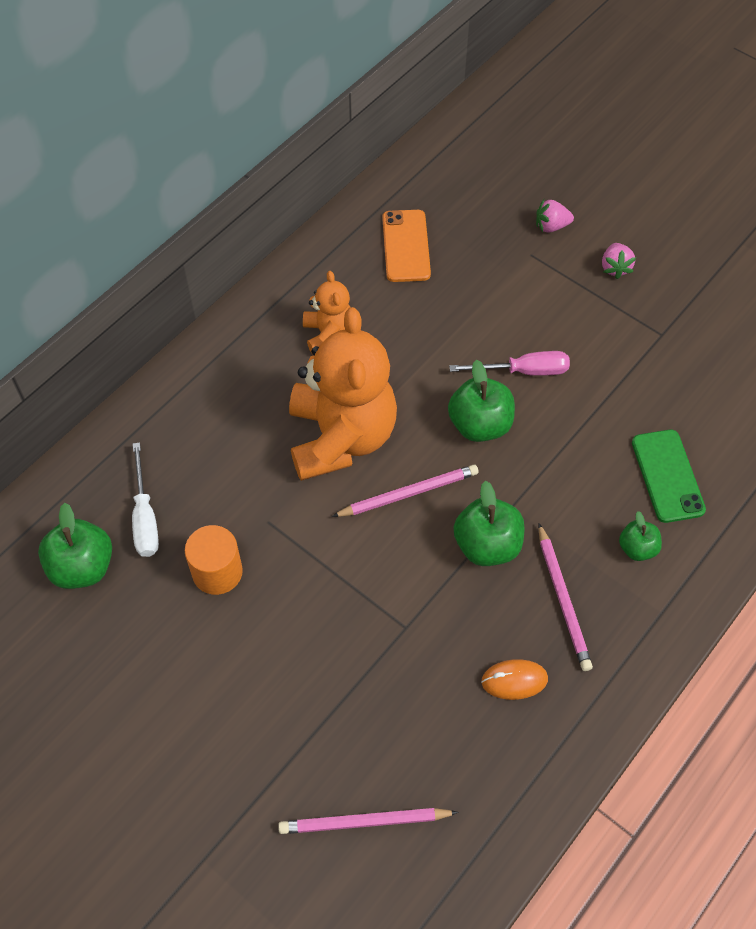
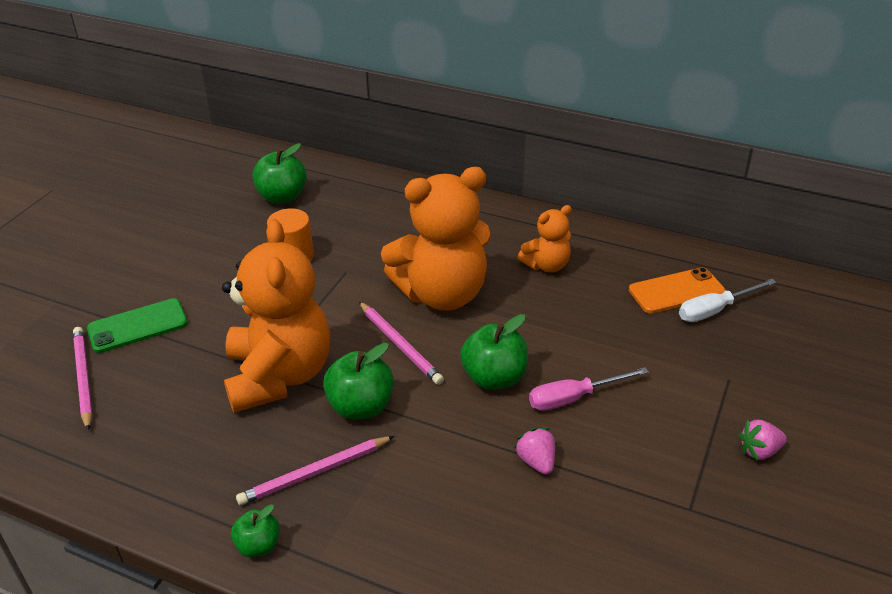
camera: 75 degrees right, 20 degrees down
(145, 517) = (331, 213): white screwdriver -> white screwdriver (715, 310)
(421, 613) = (279, 376): none -> orange teddy bear
(514, 680) = (221, 450): orange mouse -> none
(523, 371) = (574, 398): pink screwdriver -> pink screwdriver turned 90 degrees clockwise
(551, 226) = (779, 388): pink strawberry -> pink strawberry (536, 461)
(637, 548) = (391, 526): green apple -> green apple (258, 545)
(667, 476) = (494, 541): green phone -> green phone (138, 326)

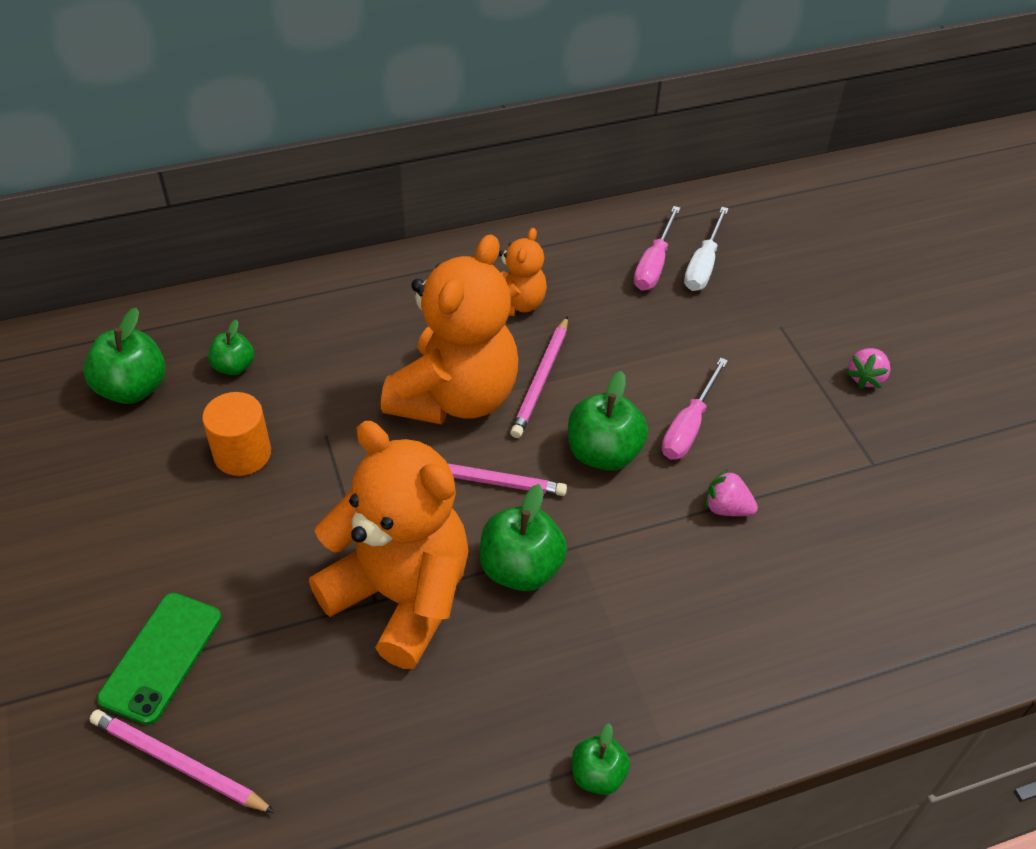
camera: 45 degrees left, 10 degrees up
(315, 473) = (560, 666): pink pencil -> pink pencil (541, 380)
(343, 213) = (234, 367): none -> green apple
(676, 291) = (654, 264): orange phone -> pink screwdriver

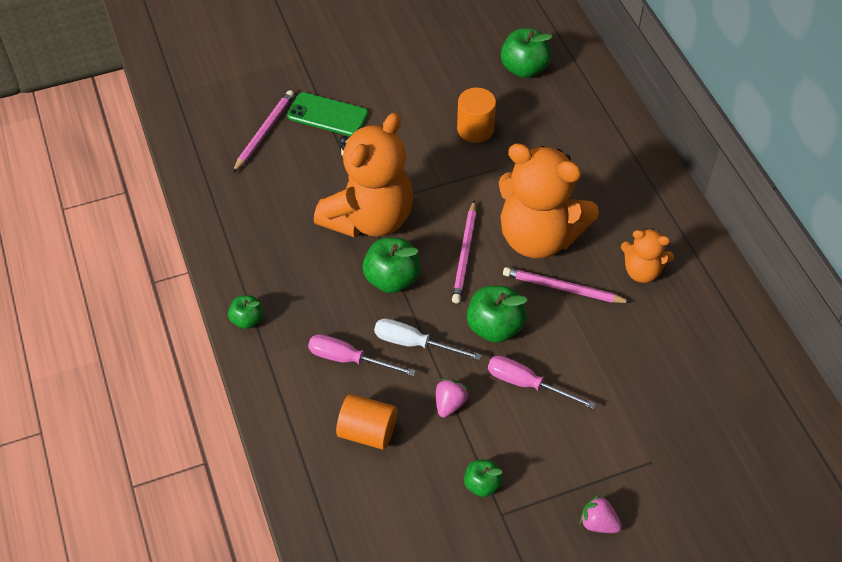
camera: 90 degrees right, 5 degrees up
(234, 367) = (550, 114): green apple -> green apple (482, 485)
(654, 264) = (711, 368): pink screwdriver -> pink screwdriver (349, 359)
(703, 265) = (719, 407): white screwdriver -> white screwdriver (414, 343)
(781, 604) = (367, 432): none -> orange cylinder

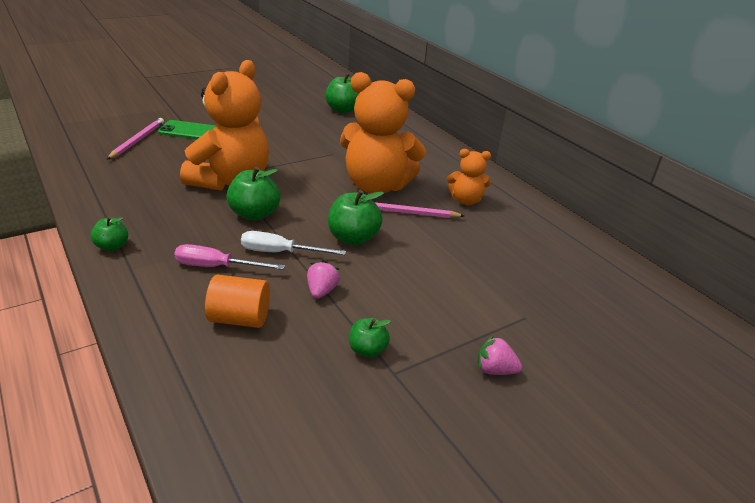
camera: 15 degrees left, 20 degrees down
(465, 254) = (317, 197): pink pencil -> none
(475, 129) = (312, 136): orange cylinder -> none
(527, 384) = (392, 272): pink screwdriver -> none

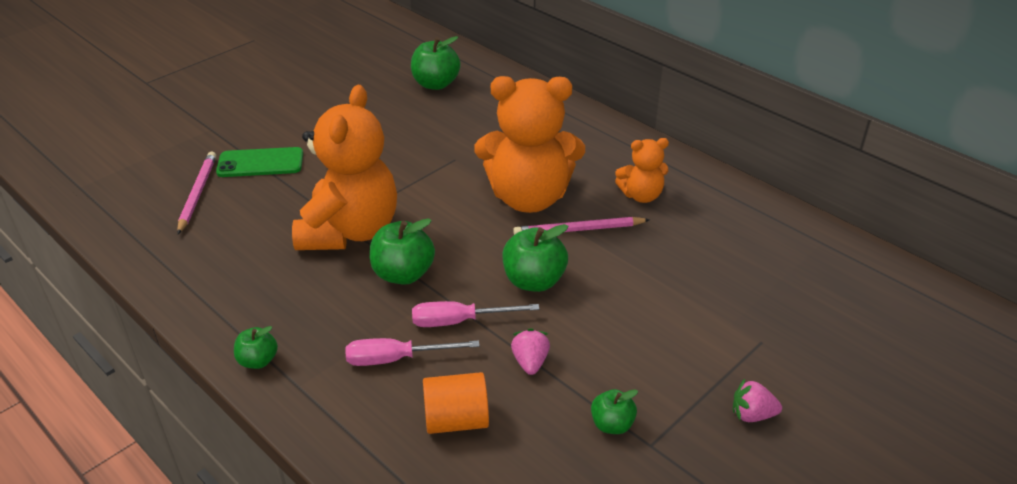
camera: 10 degrees left, 5 degrees up
(280, 252) = (459, 321): white screwdriver -> pink screwdriver

